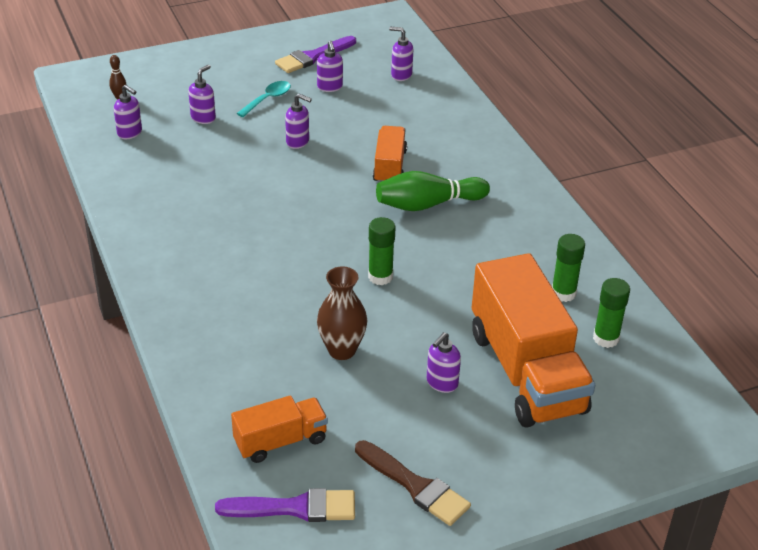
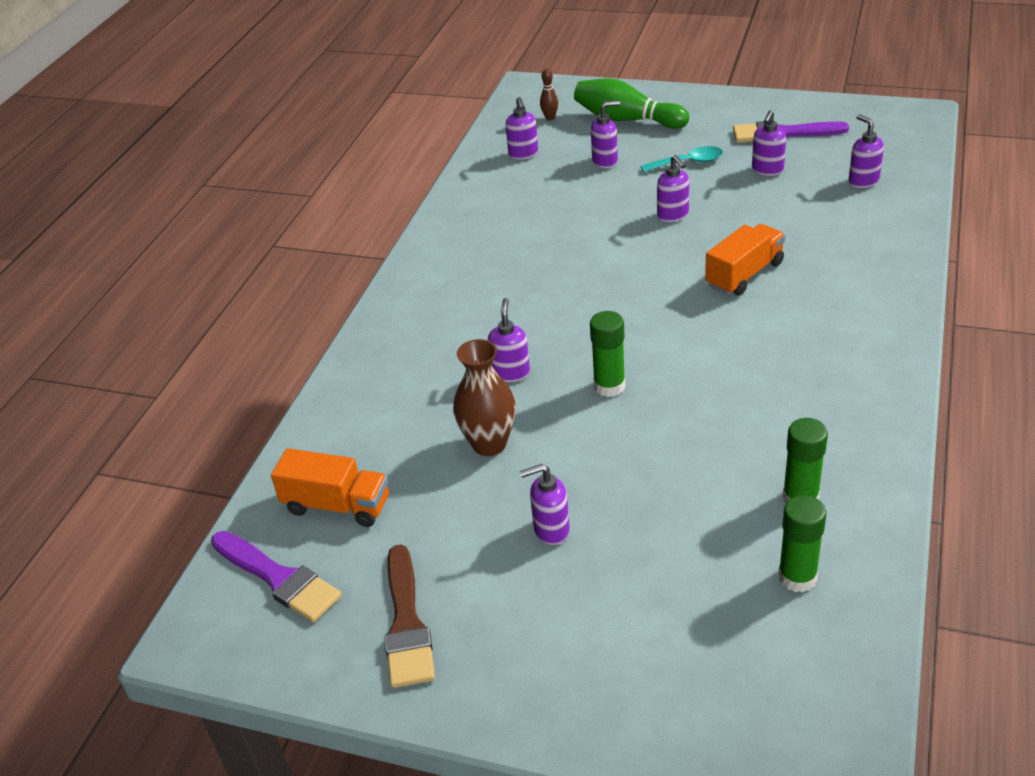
camera: 45 degrees right, 0 degrees up
(303, 297) = (511, 373): none -> purple soap dispenser
(428, 204) = (744, 331): green bowling pin -> green bowling pin (627, 120)
(526, 371) = (657, 566): orange truck -> none

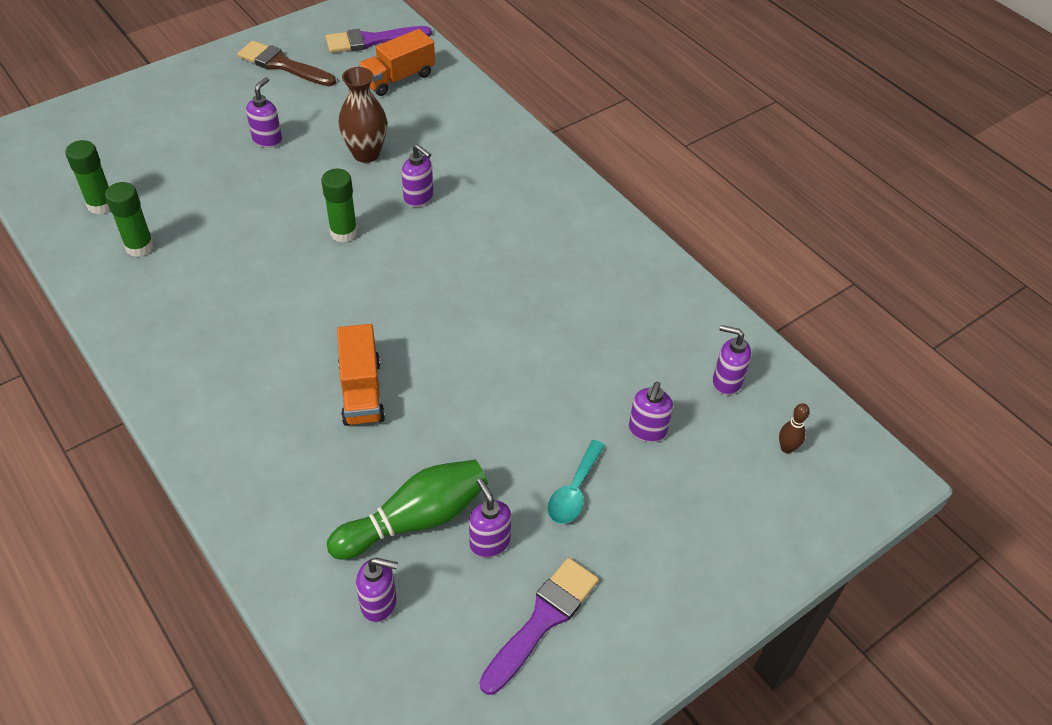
camera: 120 degrees right, 10 degrees up
(627, 120) = (717, 508): green bowling pin -> green bowling pin (415, 520)
(673, 215) = (498, 411): purple soap dispenser -> none

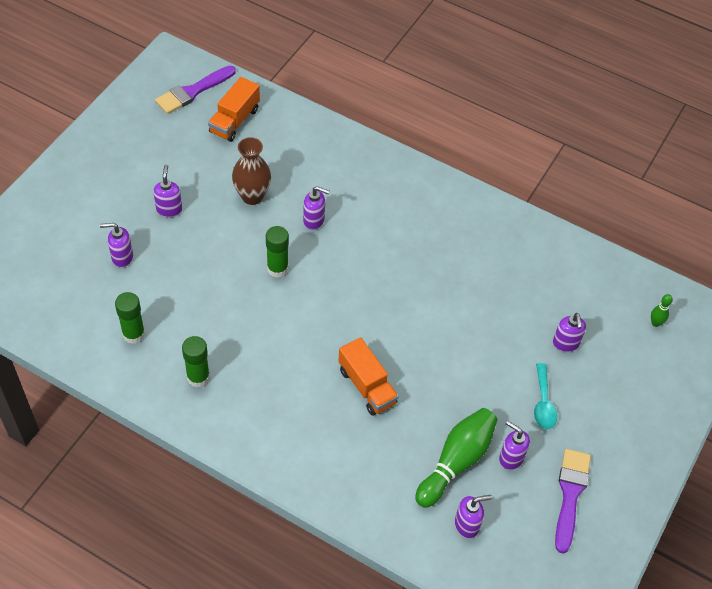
camera: 25 degrees left, 5 degrees up
(101, 205) = (78, 310): green glue stick -> green glue stick (198, 377)
(282, 65) = (136, 137): brown brush -> none
(726, 381) = (596, 289): purple soap dispenser -> purple soap dispenser (122, 257)
(786, 448) = (655, 323): brown bowling pin -> green bowling pin

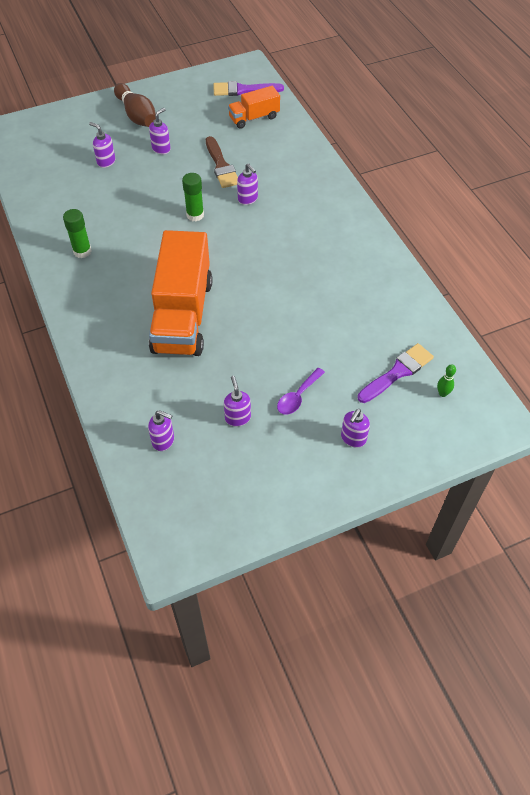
camera: 40 degrees right, 0 degrees up
(102, 182) = (137, 115): none -> brown bowling pin
(133, 334) = (69, 207): green glue stick -> none
(252, 196) = (221, 166): brown vase -> brown brush
(367, 386) = (182, 315): orange truck -> orange truck, size x1.97
(456, 462) = (196, 397): green bowling pin -> none
(543, 403) = (298, 396): turquoise spoon -> purple spoon
(565, 344) = (354, 368): purple soap dispenser -> purple soap dispenser (353, 438)
(570, 494) = (258, 468): purple brush -> purple brush (397, 372)

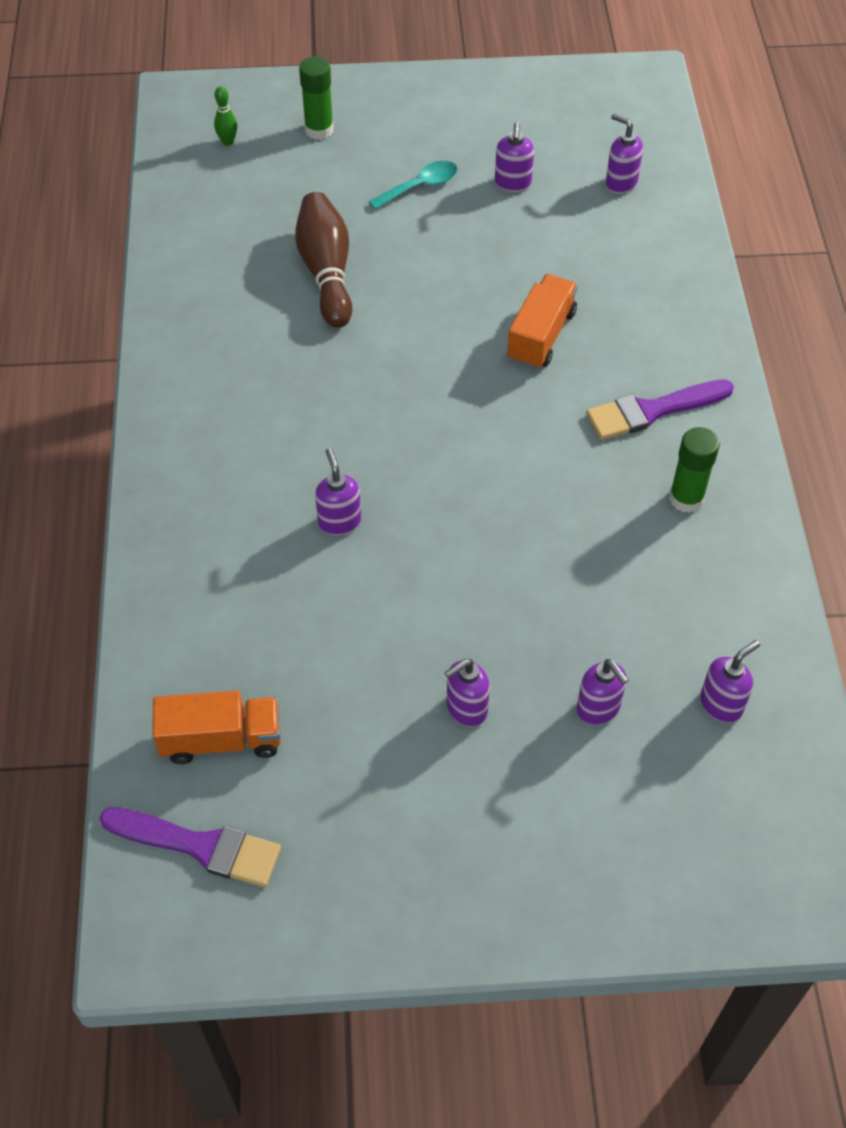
camera: 160 degrees left, 0 degrees up
(137, 115) = (491, 840): brown bowling pin -> brown bowling pin (326, 272)
(182, 315) = (541, 336): orange truck -> orange truck, size x0.51
(195, 215) = (454, 515): green glue stick -> green glue stick (319, 130)
(221, 166) = (356, 620): brown brush -> none
(298, 396) = (420, 186): purple spoon -> turquoise spoon
(353, 438) = (375, 125): purple soap dispenser -> purple soap dispenser (721, 704)
(397, 372) = (268, 179): purple brush -> purple brush (652, 411)

